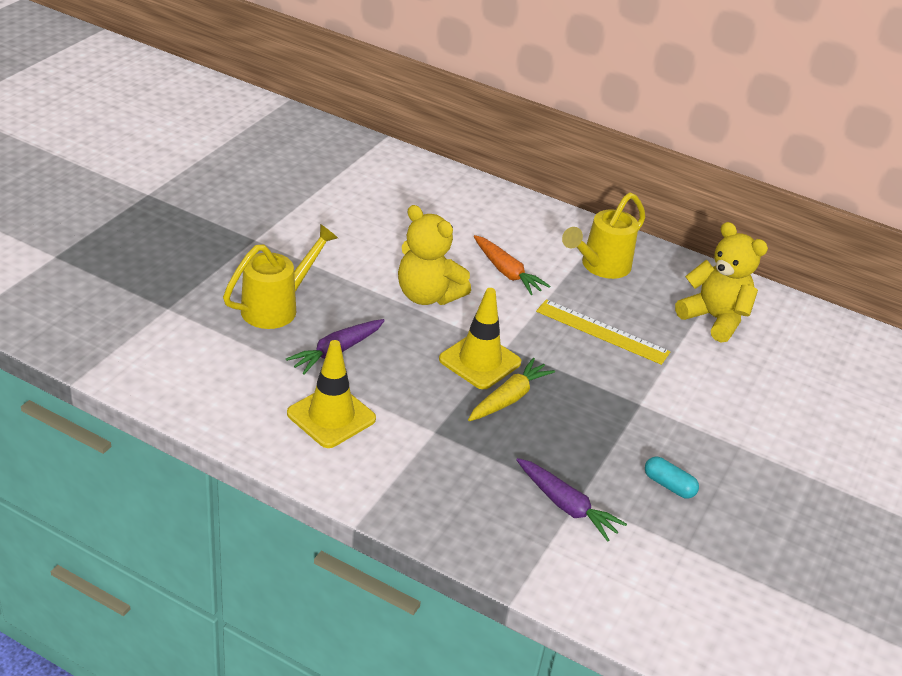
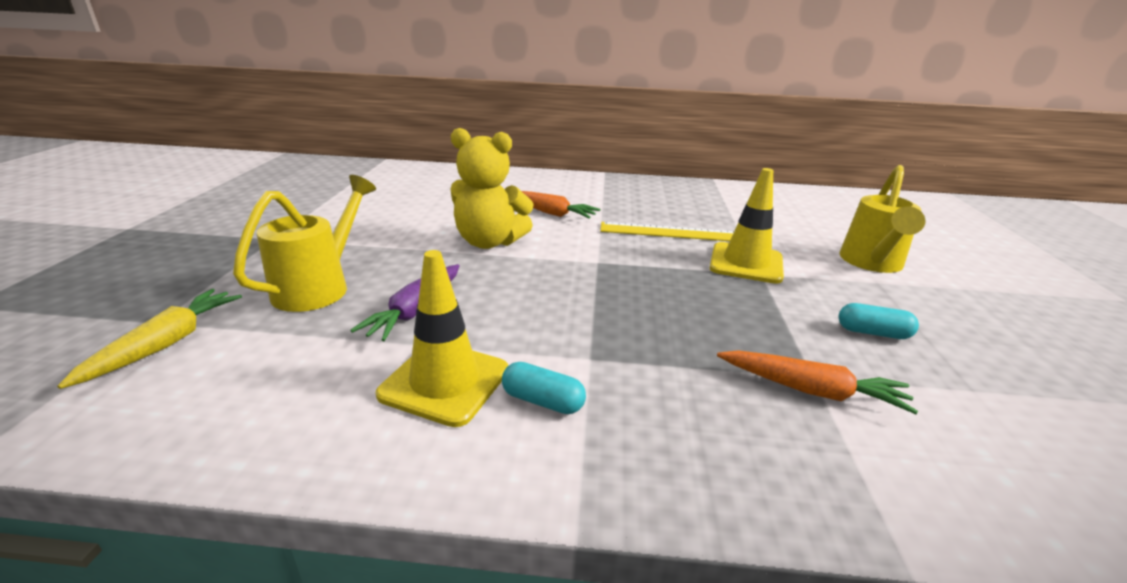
camera: 20 degrees left, 10 degrees down
(384, 450) = (542, 401): none -> turquoise capsule
(480, 361) = (583, 279): yellow traffic cone -> yellow traffic cone (746, 263)
(509, 398) = (641, 302): yellow carrot -> yellow carrot (166, 344)
(566, 506) = (811, 390): purple carrot -> orange carrot
(600, 266) = (623, 195): yellow watering can -> yellow watering can (871, 263)
(714, 319) = (741, 207): yellow teddy bear -> none

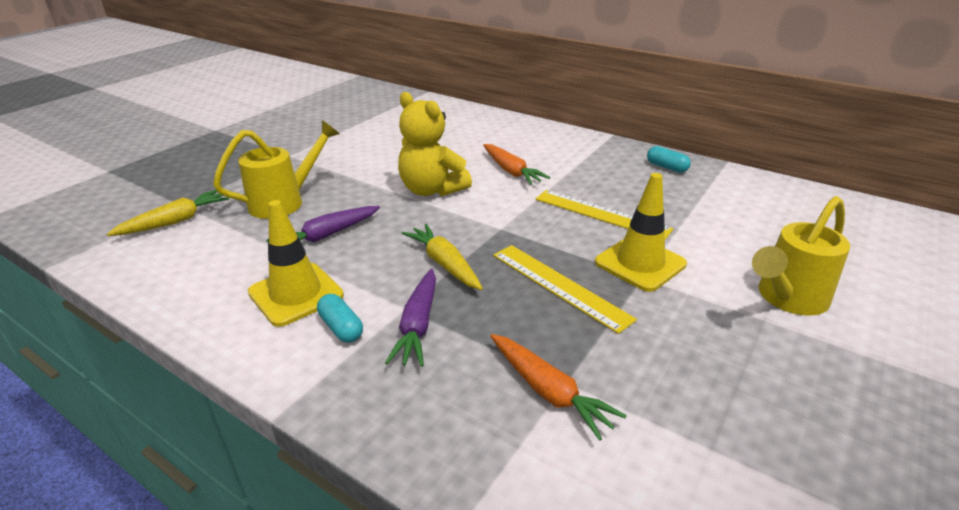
camera: 30 degrees right, 5 degrees up
(581, 305) = (444, 264): none -> yellow carrot
(623, 371) = (418, 325): none -> purple carrot
(707, 297) = (559, 286): none -> yellow ruler
(873, 333) = (681, 365): turquoise capsule -> turquoise capsule (666, 167)

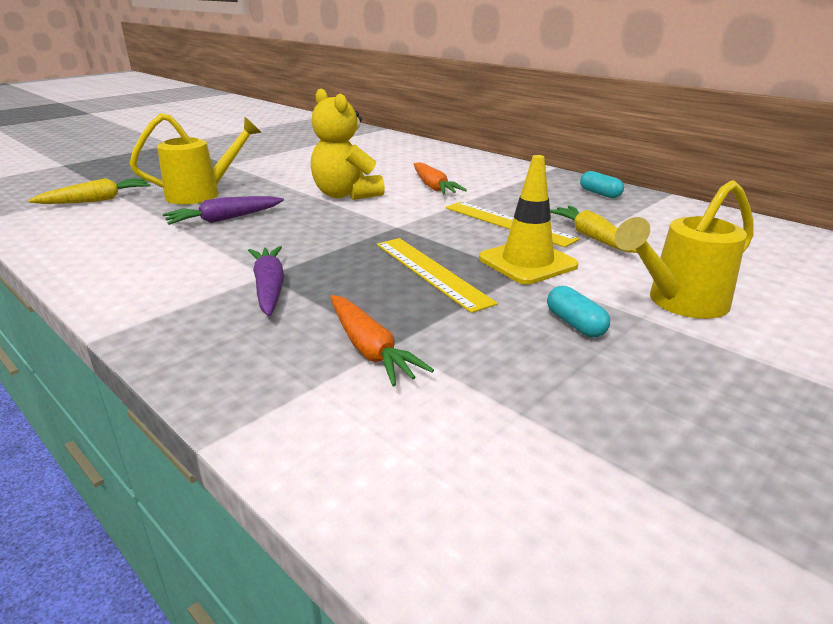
camera: 10 degrees right, 5 degrees down
(296, 294) = (169, 256): yellow traffic cone -> none
(341, 328) = (195, 283): turquoise capsule -> turquoise capsule (575, 324)
(418, 325) = (269, 288): purple carrot -> purple carrot turned 150 degrees clockwise
(444, 264) = (324, 247): yellow carrot -> yellow carrot (592, 237)

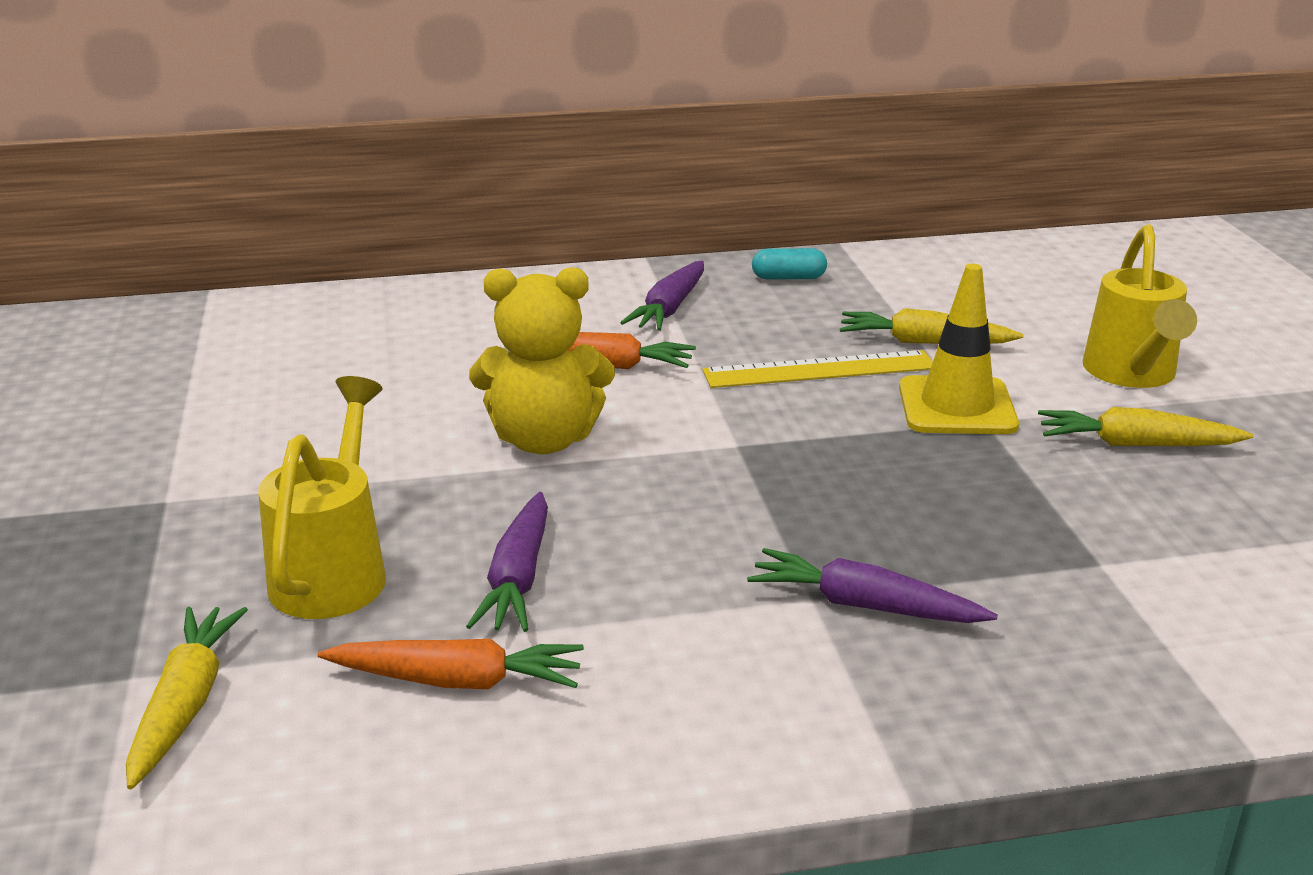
camera: 55 degrees left, 0 degrees up
(370, 349) = (1104, 582): orange carrot -> orange carrot (457, 681)
(431, 272) = (925, 475): yellow ruler -> none
(511, 183) = (669, 308): none -> purple carrot
(575, 324) = (1135, 444): turquoise capsule -> yellow carrot

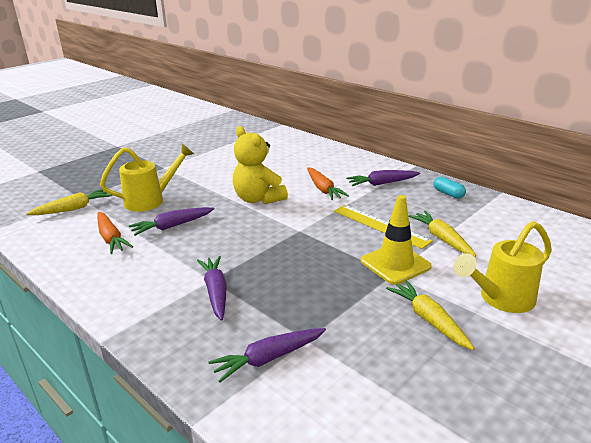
camera: 55 degrees right, 0 degrees up
(1126, 617) = (268, 358): none -> purple carrot

